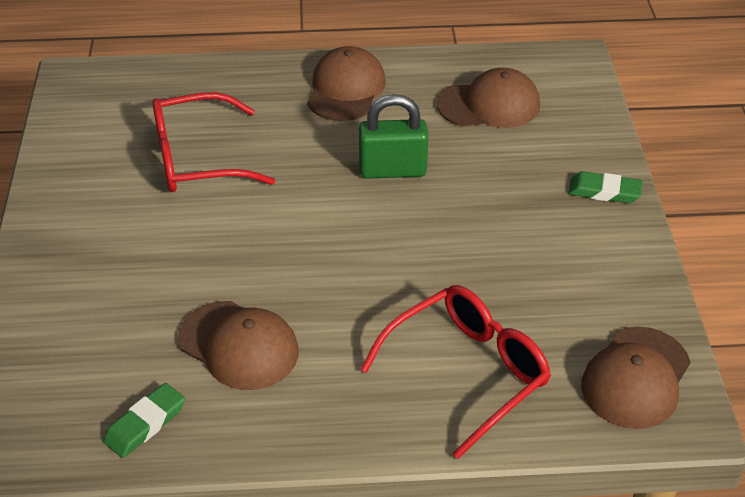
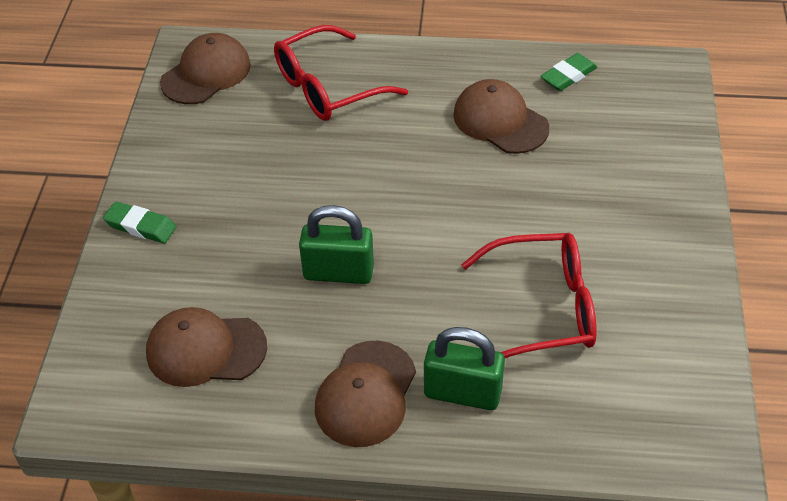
camera: 170 degrees left, 5 degrees up
(267, 97) = (462, 392): none -> green padlock

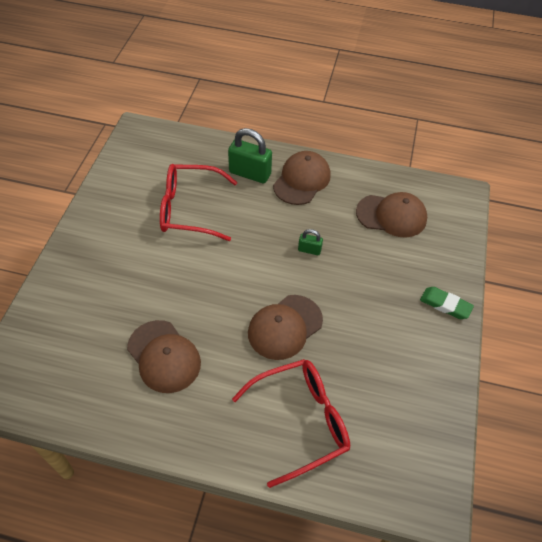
camera: 175 degrees left, 5 degrees up
(206, 73) = (413, 460): brown cap -> brown cap (285, 327)
(338, 272) = (309, 250): green padlock -> green padlock, size x0.51
(568, 75) = (86, 397): green eraser -> none

